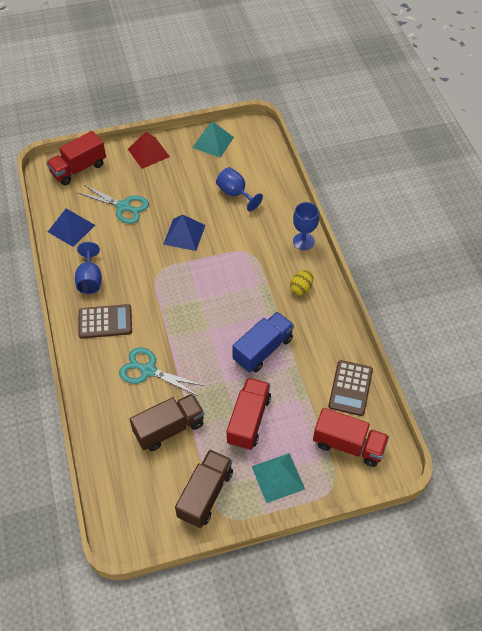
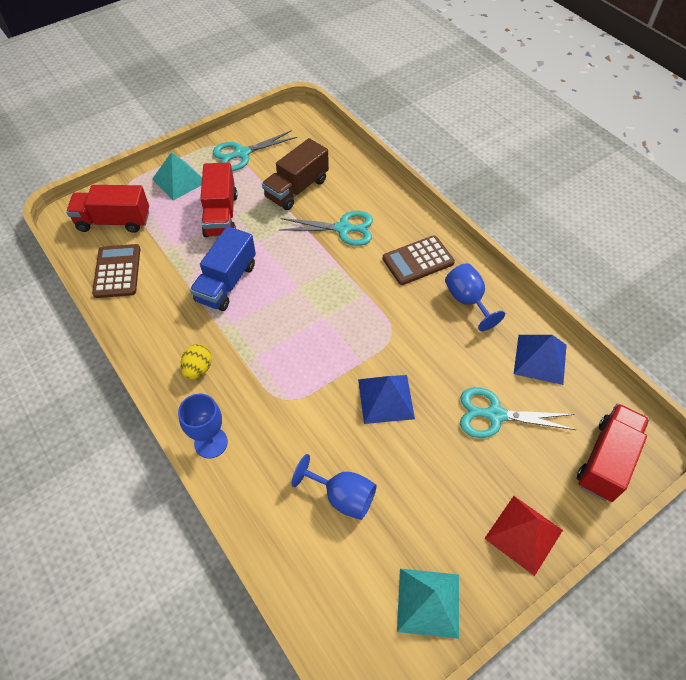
camera: 160 degrees right, 0 degrees up
(205, 494) = (242, 154): brown truck -> turquoise scissors

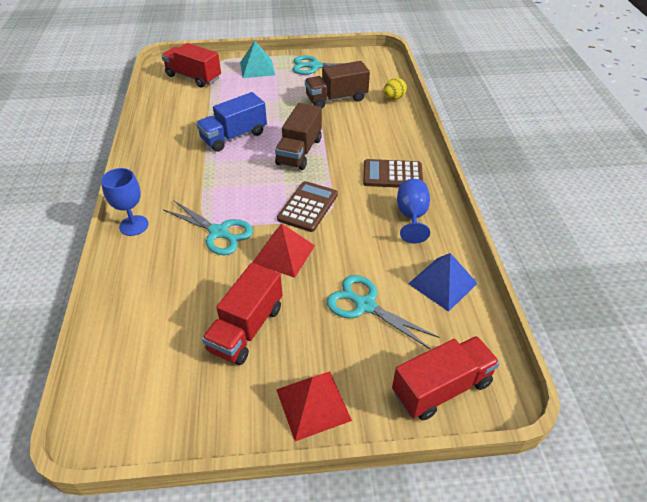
camera: 30 degrees right, 10 degrees down
(117, 271) = (169, 105): brown calculator -> brown calculator (308, 207)
(198, 369) = (167, 179): yellow egg -> yellow egg (393, 98)
(221, 215) = (267, 96): red truck -> red truck (246, 328)
(310, 272) = (299, 151): none -> brown truck
(342, 496) = (191, 302): blue goblet -> none
(343, 229) = (350, 134): turquoise scissors -> turquoise scissors (218, 232)
(385, 398) = (283, 254): blue pyramid -> red pyramid
(428, 602) = (189, 409): turquoise pyramid -> none

